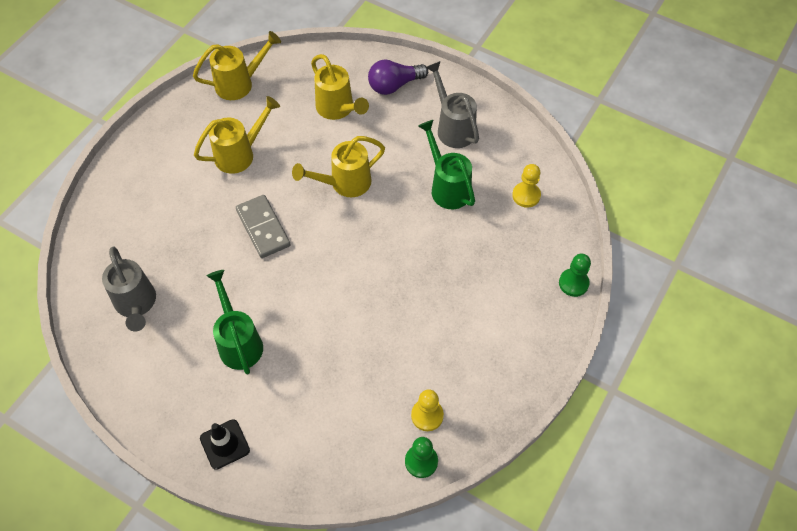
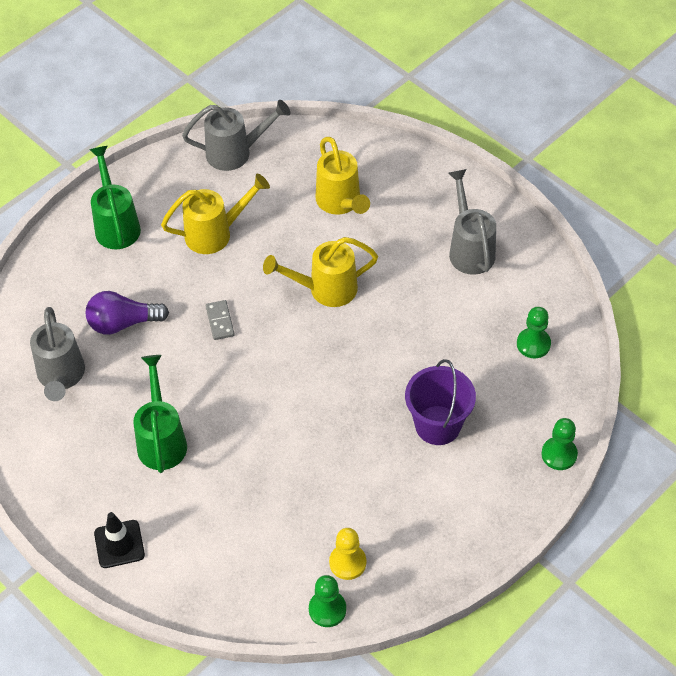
camera: 15 degrees right, 5 degrees down
(239, 83) = (235, 153): yellow watering can -> grey watering can
(263, 228) = (220, 321): grey domino -> grey domino, size x0.57
(394, 85) = (414, 187): purple light bulb -> purple light bulb (123, 323)
(447, 187) = (443, 316): green watering can -> green watering can (116, 224)
(469, 279) = (438, 425): none -> purple bucket
(526, 195) = (533, 344): yellow pawn -> green pawn

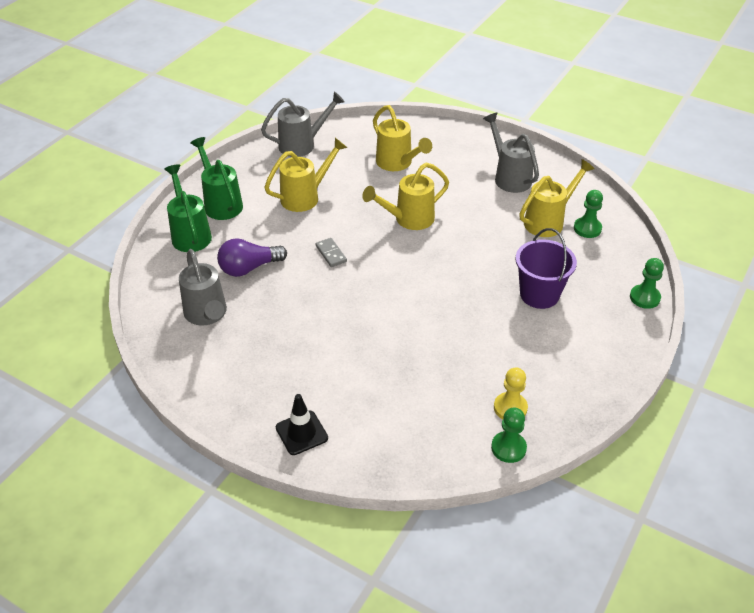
camera: 15 degrees left, 10 degrees down
(161, 440) = (312, 345): green watering can -> green watering can (190, 234)
(490, 324) = (548, 221): none -> yellow watering can

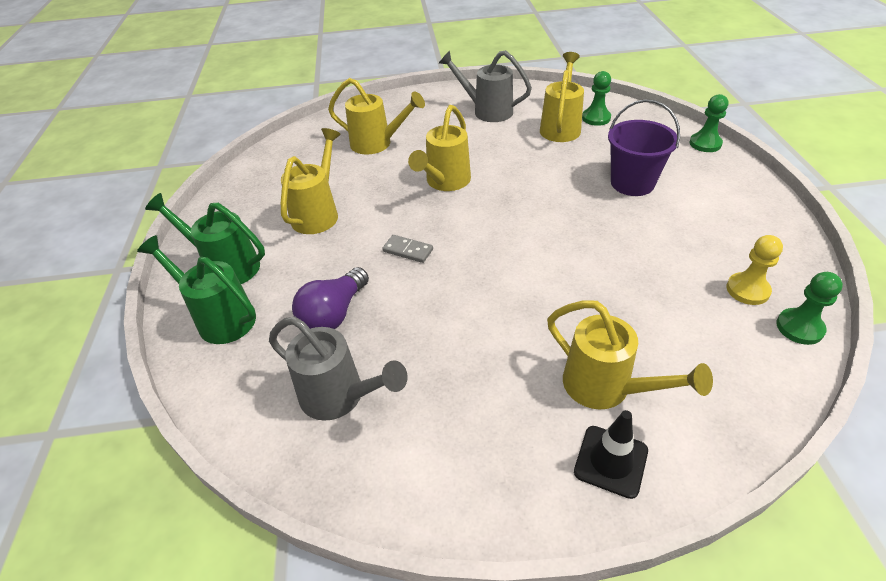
camera: 35 degrees left, 0 degrees up
(302, 145) = (261, 170): grey watering can -> none
(345, 400) = (606, 388): none -> yellow watering can

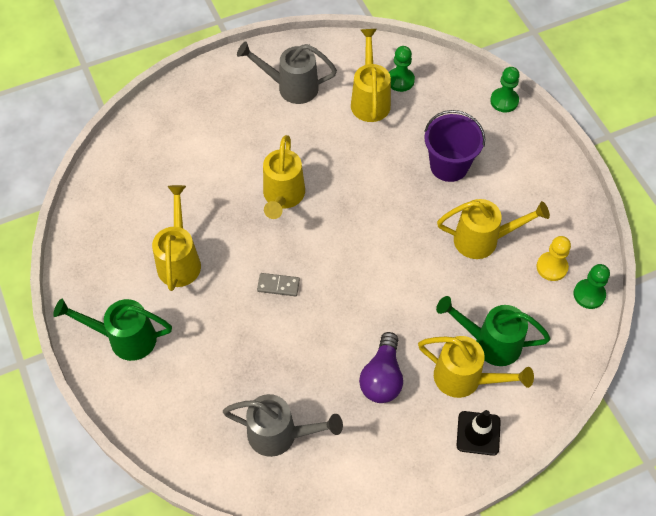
camera: 20 degrees left, 15 degrees up
(220, 318) = (149, 391): green watering can -> green watering can (490, 342)
(334, 314) = (243, 364): purple light bulb -> purple light bulb (382, 377)
(377, 144) = (197, 156): yellow watering can -> yellow watering can (483, 240)

